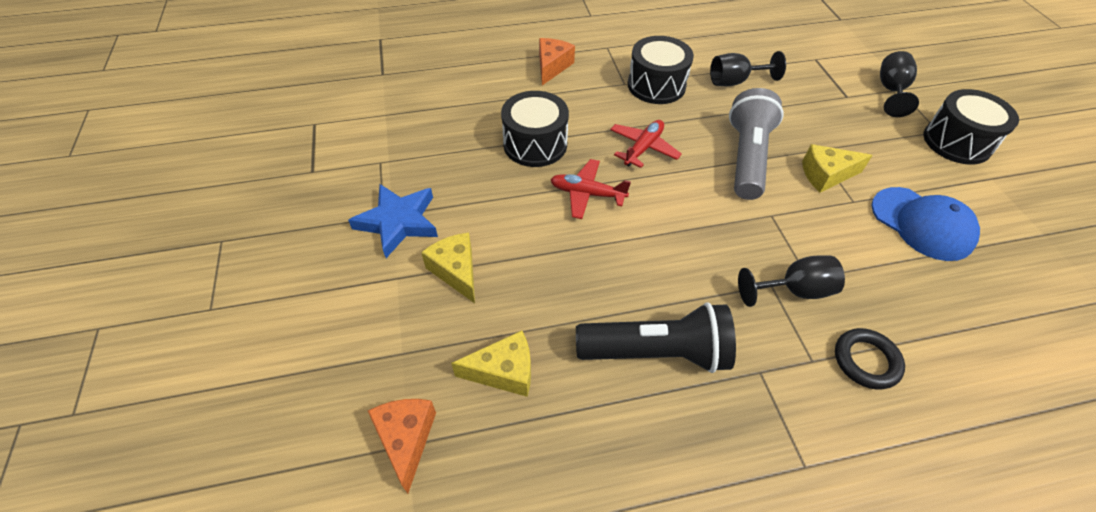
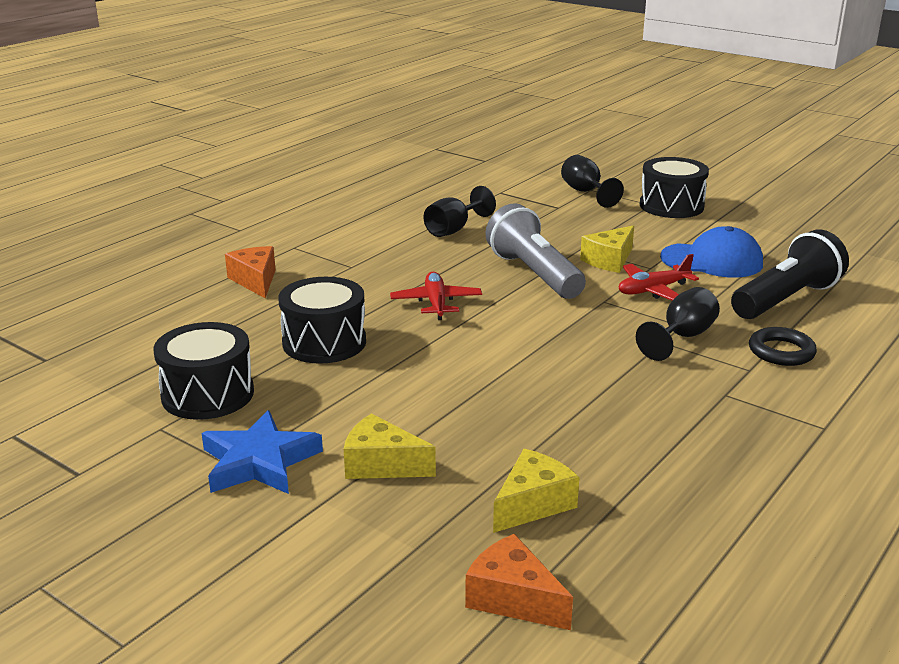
camera: 40 degrees left, 25 degrees down
(587, 194) = (430, 354): red plane -> red plane (653, 290)
(656, 85) = (385, 257): black drum -> black drum (208, 394)
(656, 352) = (637, 423): black flashlight -> black flashlight (785, 299)

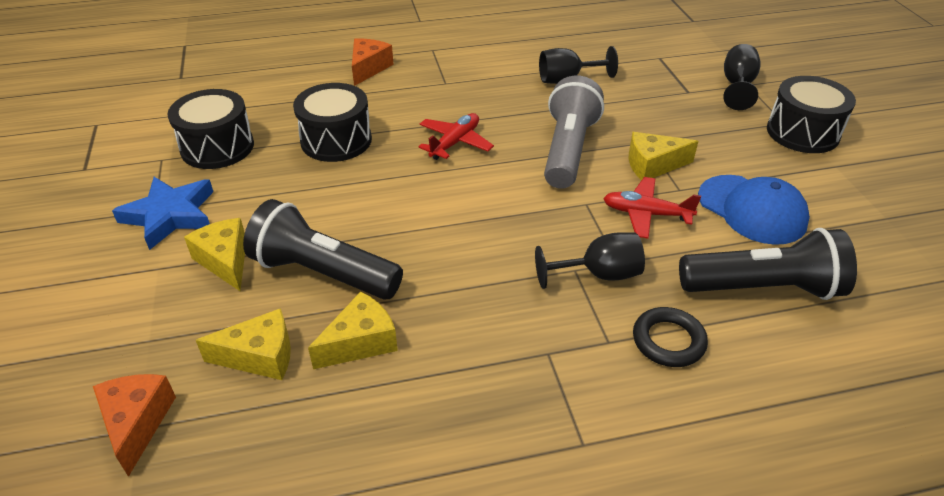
camera: 40 degrees right, 15 degrees up
(484, 430) = (323, 273): none -> black flashlight
(593, 454) = (360, 342): none -> yellow cheese

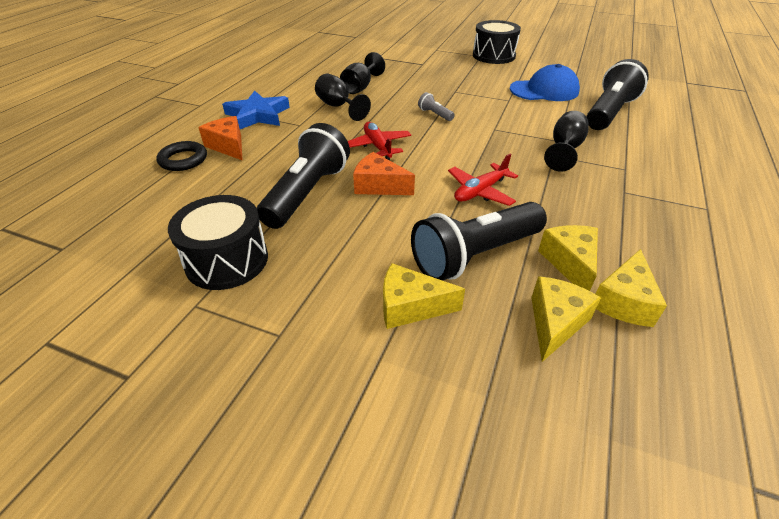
camera: 55 degrees left, 0 degrees up
(137, 423) = (602, 437): orange cheese -> orange cheese (379, 186)
(170, 215) = (302, 325): blue star -> blue star (258, 115)
(336, 140) = (307, 193): black drum -> black flashlight
(568, 150) = (435, 114): grey flashlight -> grey flashlight, size x0.42
(646, 214) = (521, 116): red plane -> red plane (480, 191)
(653, 165) = (479, 98): yellow cheese -> yellow cheese (623, 301)
(668, 341) = (635, 152): black ring -> black ring (183, 160)
(737, 86) = (434, 52): black goblet -> black goblet (338, 107)

